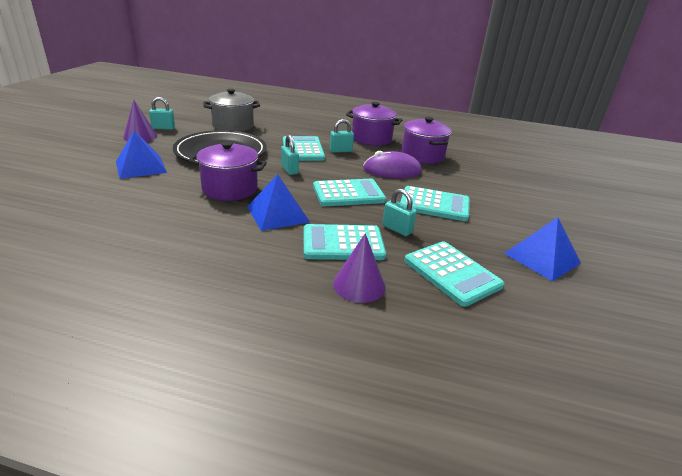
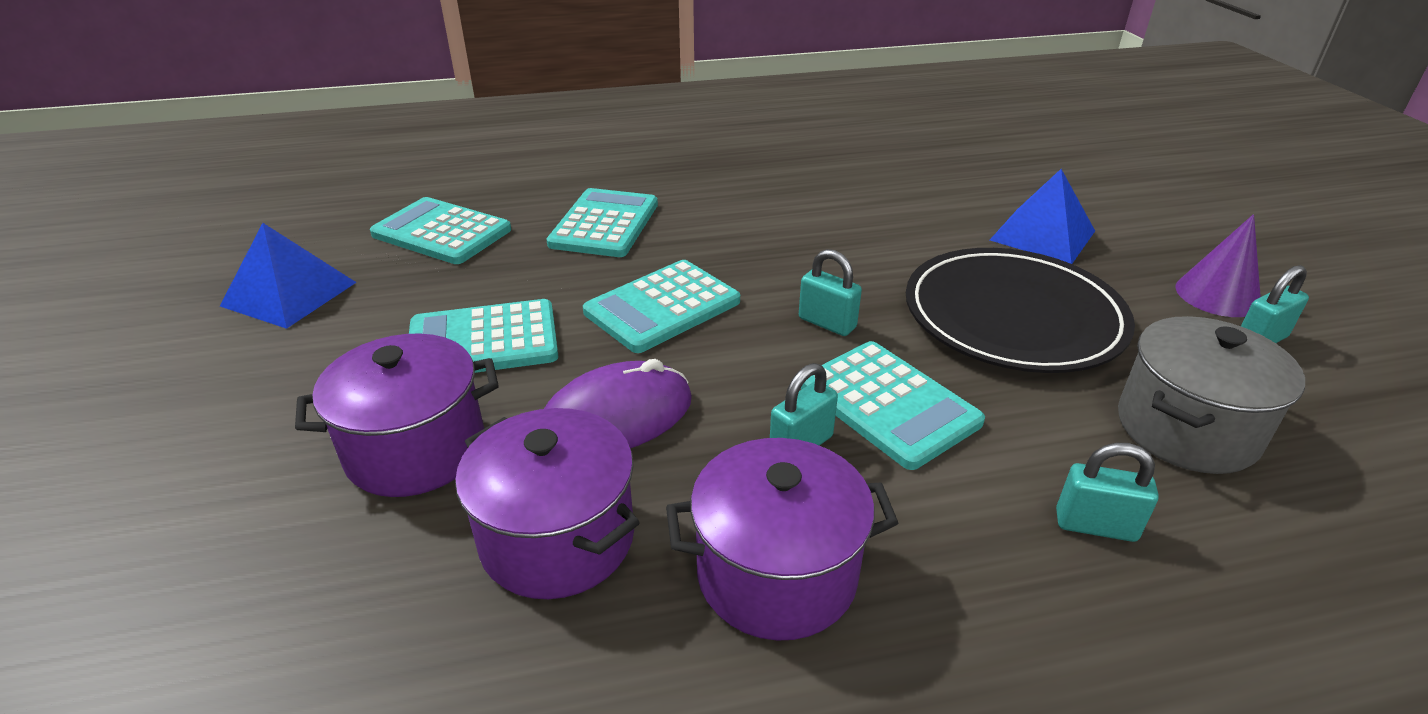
camera: 155 degrees right, 5 degrees up
(230, 189) = (854, 246): purple pot -> purple pot (416, 449)
(278, 214) = (731, 233): blue pyramid -> none
(343, 243) = (604, 224): turquoise calculator -> turquoise calculator turned 45 degrees counterclockwise
(359, 285) = (554, 191): purple cone -> none
(397, 229) = (538, 267): turquoise padlock -> turquoise padlock (1095, 525)

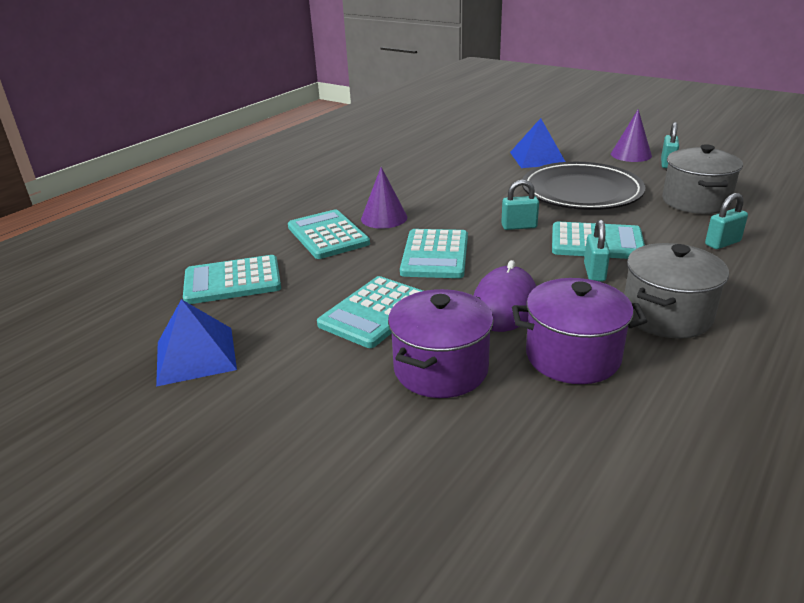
camera: 40 degrees left, 5 degrees down
(695, 231) = (384, 218): none -> purple cone
(776, 574) = (666, 315): purple pot -> grey pot

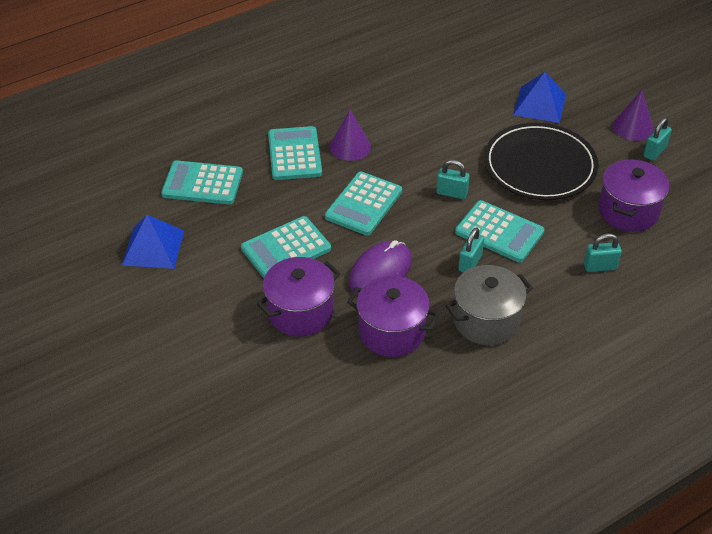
camera: 20 degrees right, 15 degrees up
(695, 201) = (628, 211): grey pot -> purple pot

